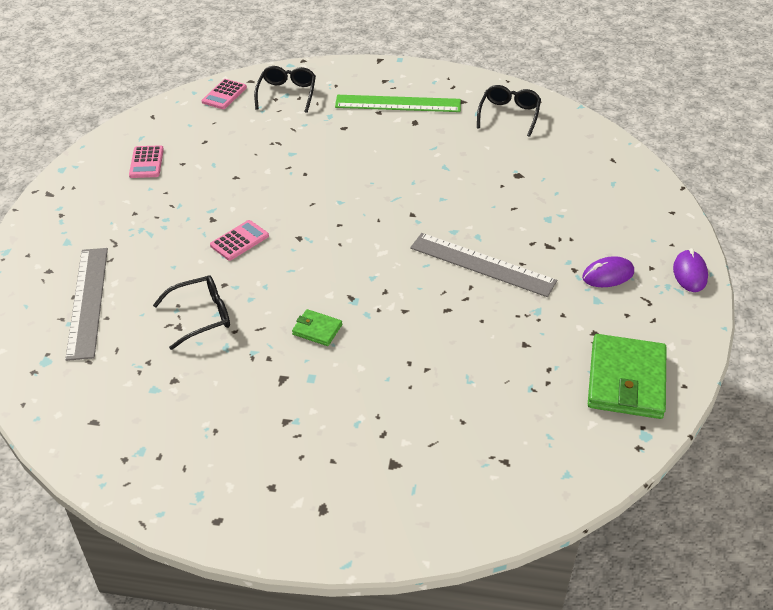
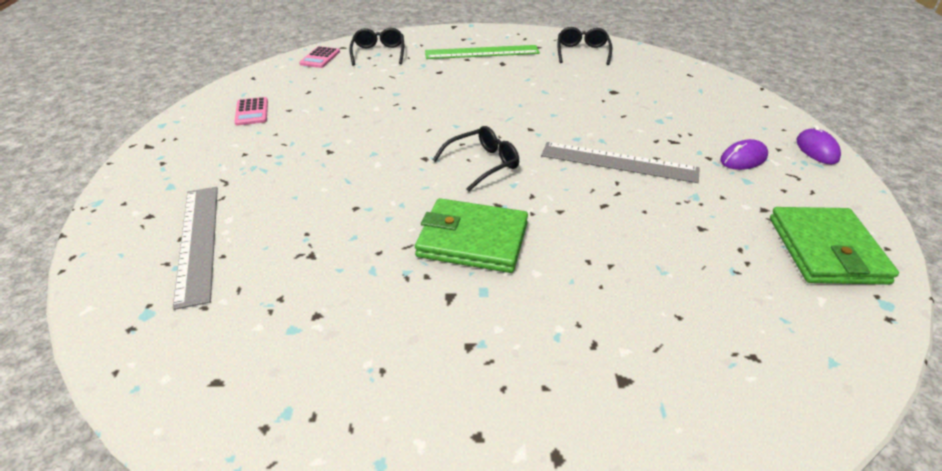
camera: 10 degrees left, 5 degrees down
(201, 316) = (336, 241): black glasses -> black glasses (483, 164)
(239, 241) = (362, 167): pink calculator -> none
(317, 329) = (472, 240): green wallet -> green wallet, size x2.10

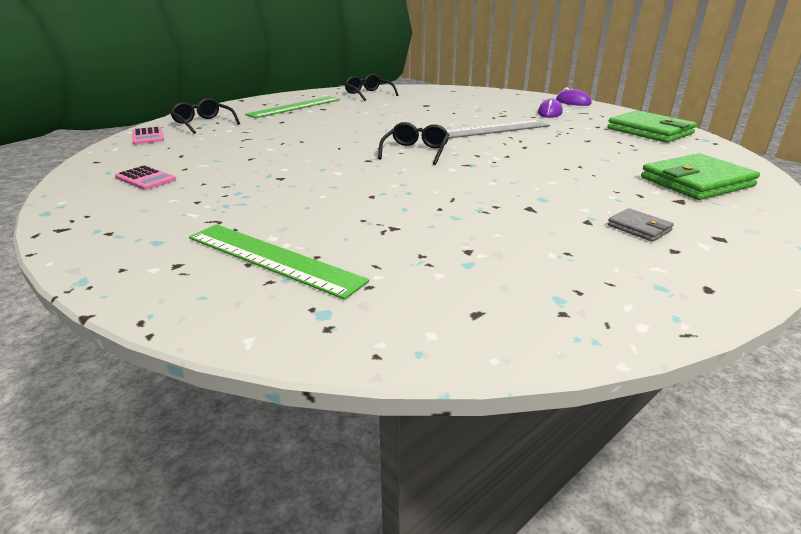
camera: 40 degrees left, 10 degrees down
(197, 242) = (272, 258): grey ruler -> green ruler
(472, 240) = (486, 182): green wallet -> green wallet (696, 182)
(501, 386) = (639, 228): none -> grey wallet

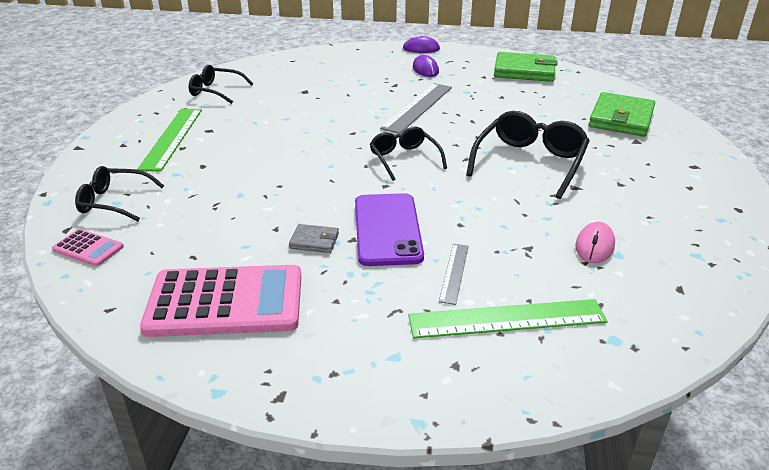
camera: 40 degrees left, 5 degrees up
(145, 179) = (225, 302): pink calculator -> pink calculator, size x2.18
(301, 218) = (454, 272): none -> grey ruler
(314, 181) = (387, 229): none -> purple phone
(457, 249) = (594, 246): none -> pink mouse
(520, 182) = (530, 162): none -> black glasses
(639, 228) = (651, 176): grey wallet -> grey wallet (314, 241)

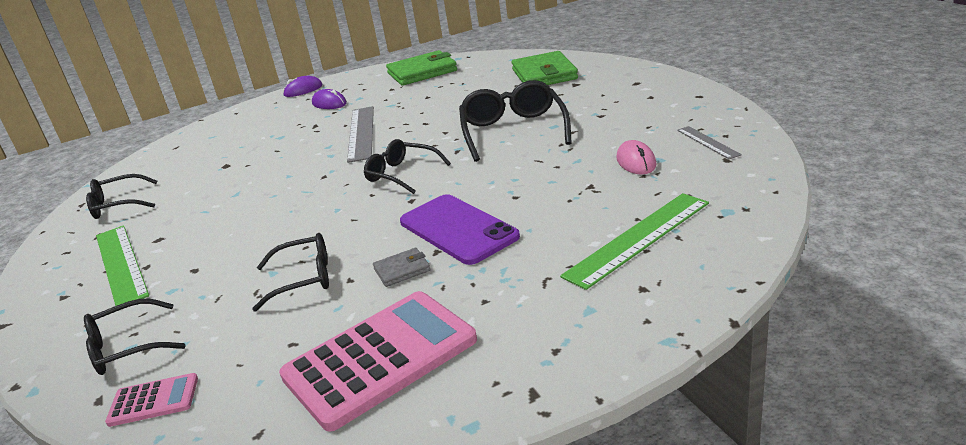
camera: 30 degrees left, 5 degrees down
(251, 211) = (304, 279): none -> black glasses
(454, 272) = (556, 230): grey ruler -> grey ruler (707, 142)

